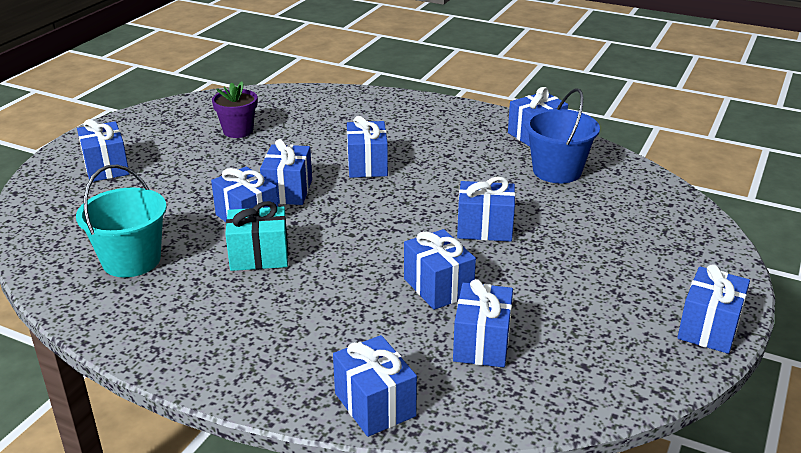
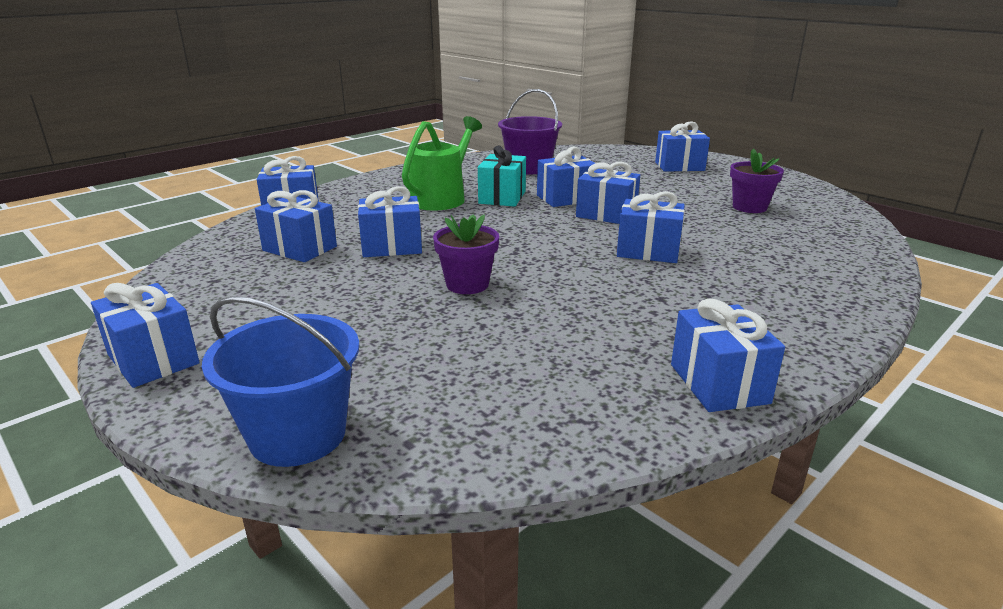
camera: 110 degrees right, 5 degrees down
(131, 260) = (529, 168): turquoise bucket -> purple bucket
(278, 297) = (441, 198): none -> green watering can
(485, 228) = (467, 284): blue gift -> purple flower pot
(557, 171) = (578, 367): blue bucket -> blue bucket (298, 434)

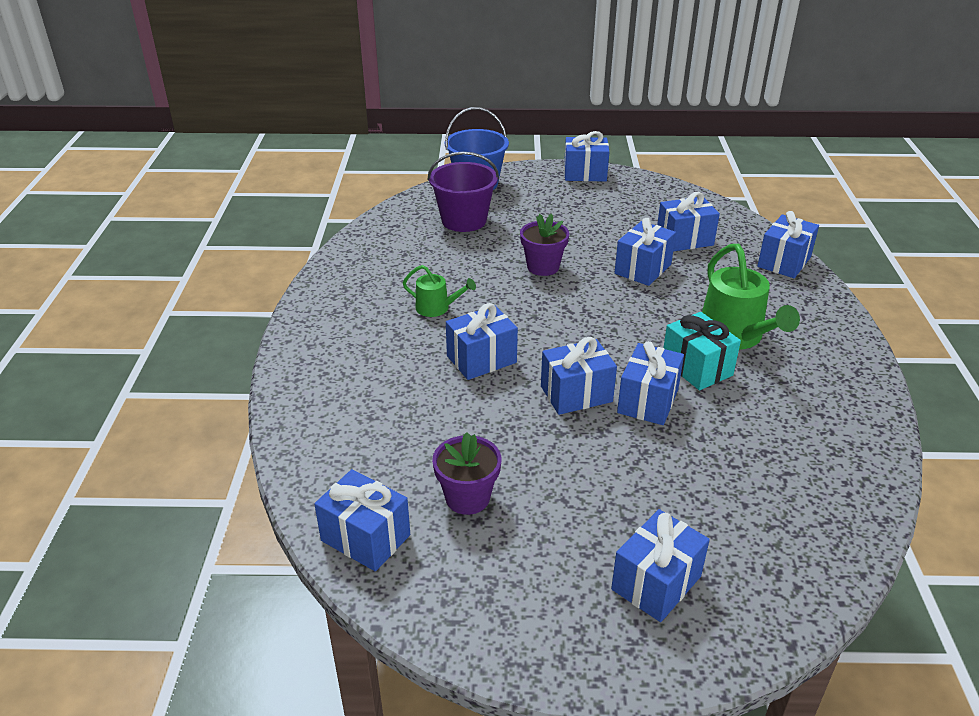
camera: 135 degrees right, 10 degrees up
(529, 168) = (787, 445): purple bucket -> purple bucket (464, 220)
(636, 298) = (436, 308): none -> green watering can
(718, 383) = (341, 275): blue gift -> blue gift (365, 537)

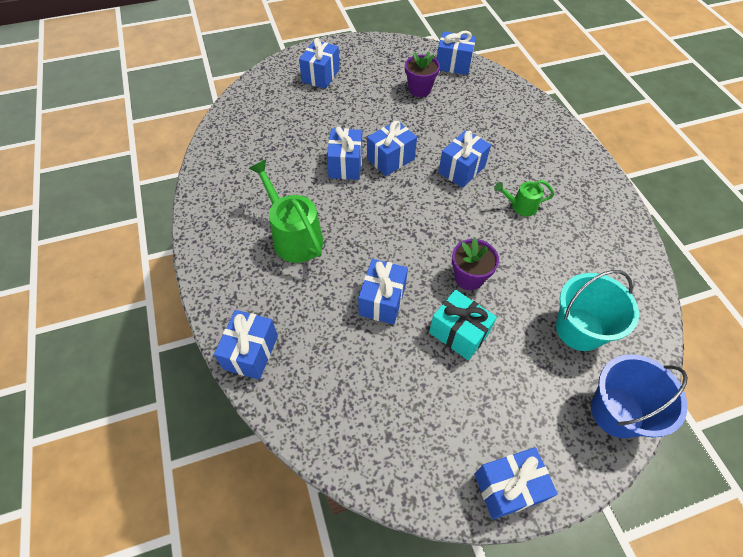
camera: 160 degrees right, 20 degrees up
(464, 220) = (579, 329): purple bucket -> turquoise bucket
(684, 239) = (353, 363): blue gift -> none
(696, 368) = (319, 199): turquoise gift -> turquoise gift (458, 333)

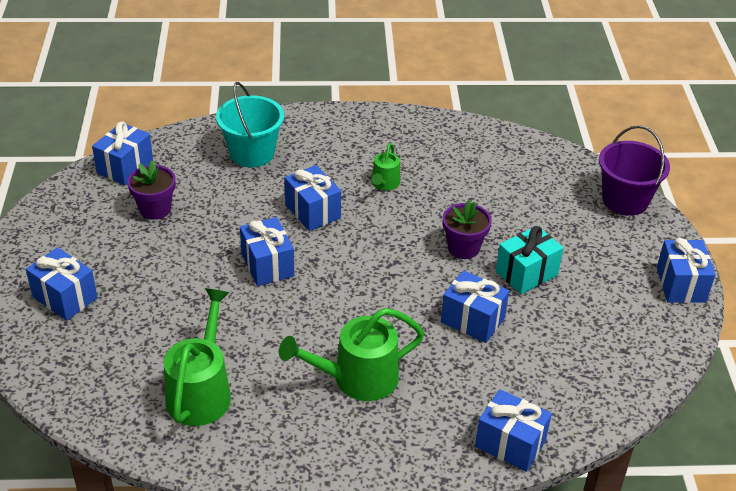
camera: 75 degrees left, 15 degrees down
(259, 157) = (201, 392): none -> green watering can
(345, 165) = (258, 308): blue gift -> none
(579, 329) = (542, 194): turquoise bucket -> turquoise bucket (252, 153)
(617, 412) = (625, 200): blue bucket -> purple bucket

